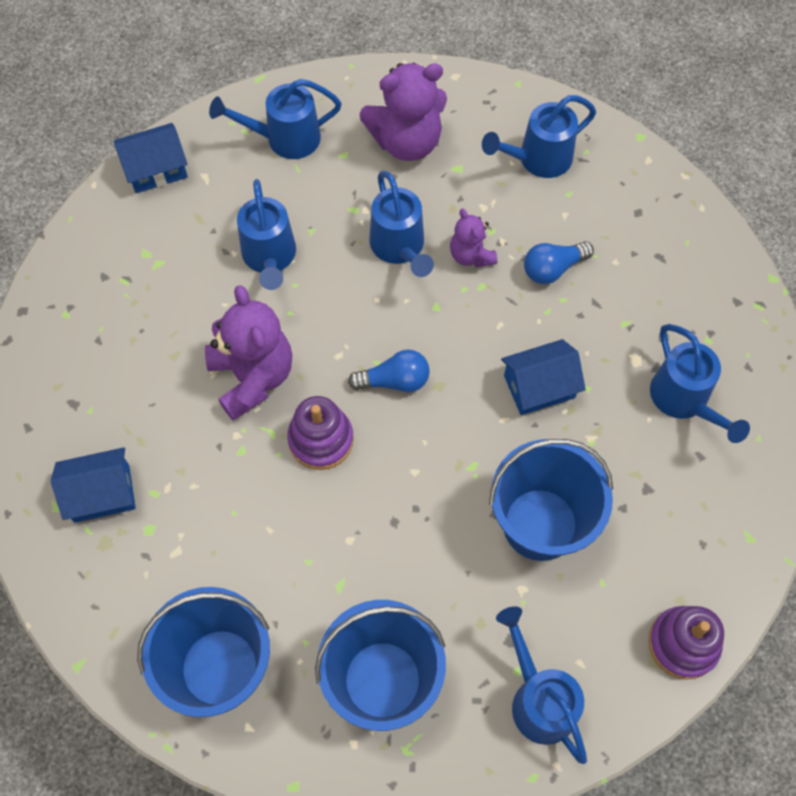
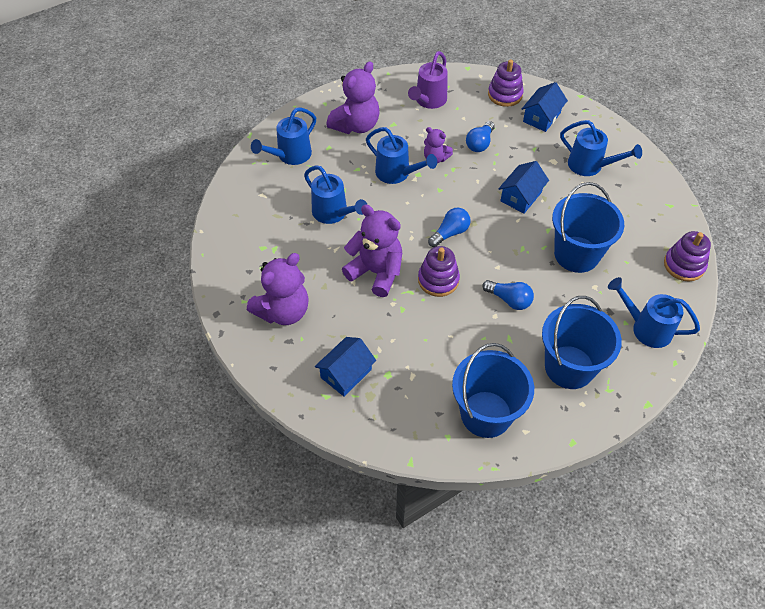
camera: 35 degrees left, 10 degrees down
(99, 358) = (283, 311): none -> purple teddy bear
(156, 169) = (231, 205): blue house -> blue house (541, 117)
(388, 530) = (509, 300): none -> blue light bulb
(538, 159) = (428, 101): blue watering can -> purple watering can
(657, 211) = (505, 95): none -> purple stacking toy

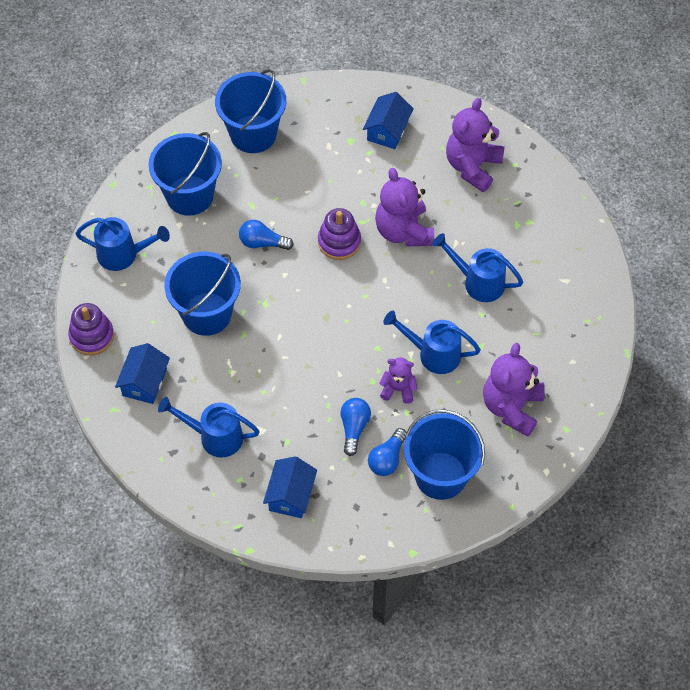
camera: 160 degrees right, 5 degrees up
(290, 155) = (564, 339): blue watering can -> none
(376, 272) = (403, 231): purple teddy bear -> purple teddy bear turned 60 degrees clockwise
(428, 101) = (440, 475): purple watering can -> blue bucket
(450, 233) = (346, 297): blue light bulb -> blue light bulb (387, 459)
(505, 95) = (348, 519): purple stacking toy -> none
(521, 196) = (284, 367): blue house -> blue house (144, 382)

